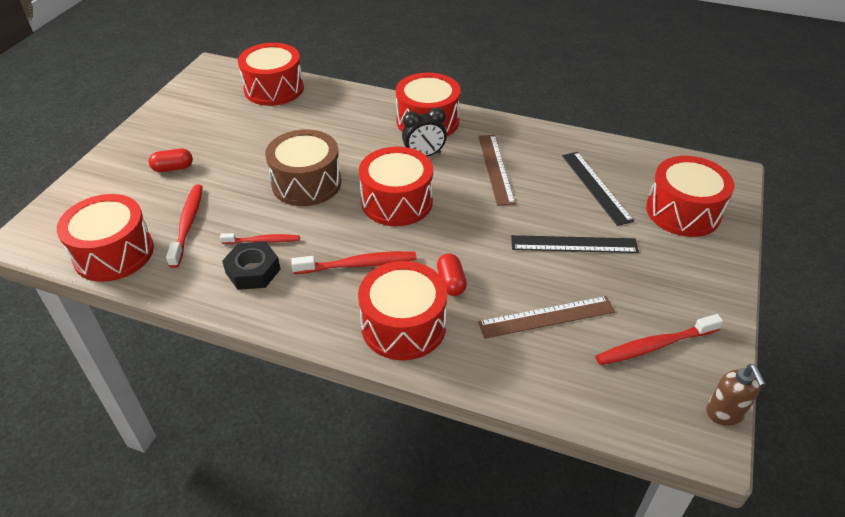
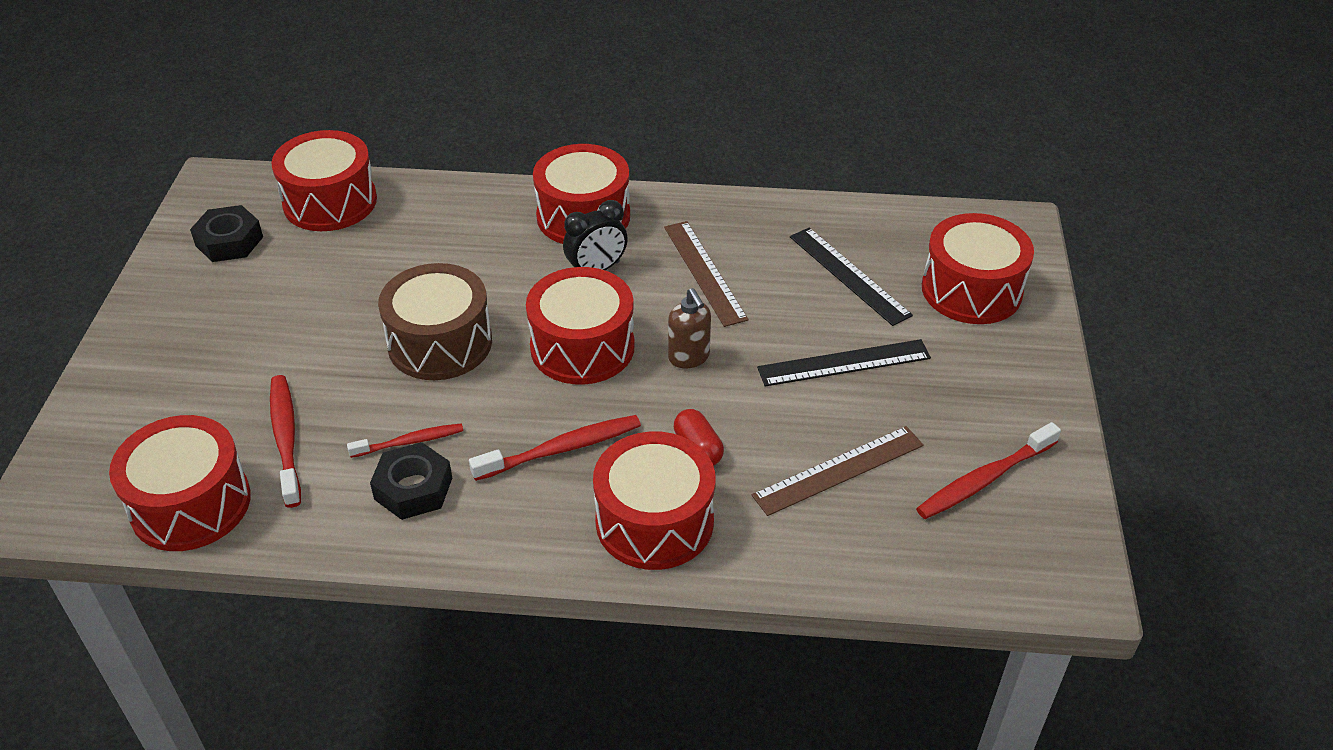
camera: 15 degrees left, 0 degrees up
(173, 168) = (224, 356): red capsule -> none
(205, 102) = (229, 241): none -> black nut
(724, 413) = (1089, 547): brown soap dispenser -> brown soap dispenser (689, 357)

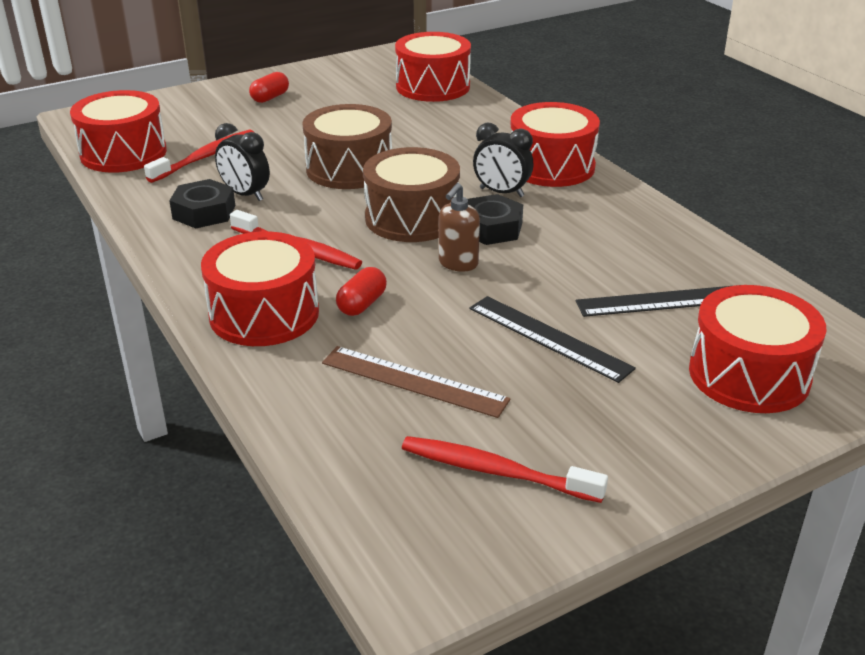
camera: 55 degrees right, 10 degrees down
(198, 327) = (270, 97): none -> red capsule
(229, 241) = (354, 76): black nut -> black nut (491, 228)
(410, 442) = (245, 195): red toothbrush -> black clock
(582, 347) = (412, 218): red drum -> brown drum
(704, 272) = (564, 234): brown ruler -> none
(849, 275) = (664, 301): black ruler -> black ruler turned 60 degrees clockwise

